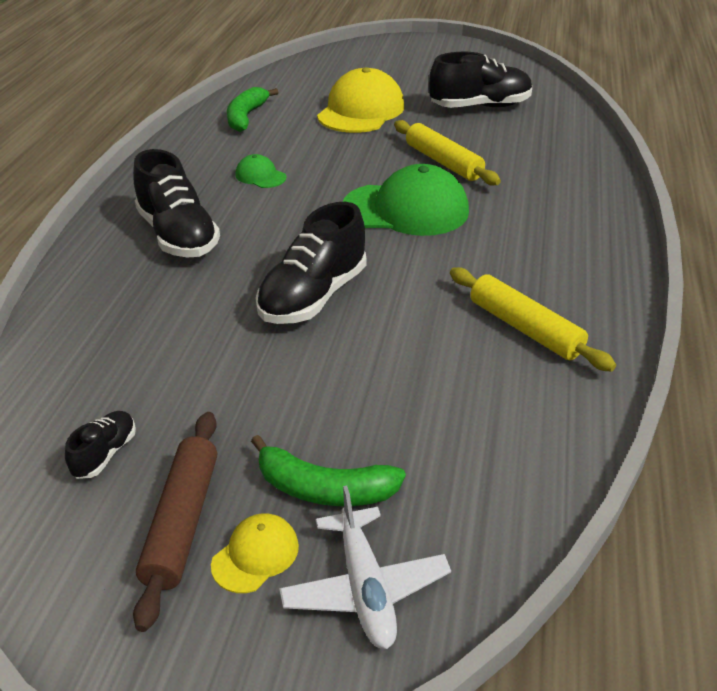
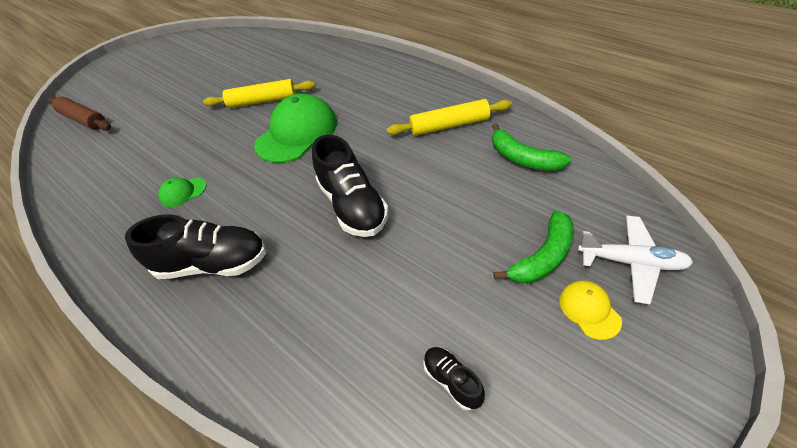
camera: 55 degrees left, 10 degrees up
(182, 522) = (545, 345): brown rolling pin -> brown rolling pin (83, 120)
(246, 117) = (92, 177): green banana -> green banana (523, 158)
(361, 111) = (160, 116): yellow cap -> none
(480, 107) = (219, 66): black shoe -> none

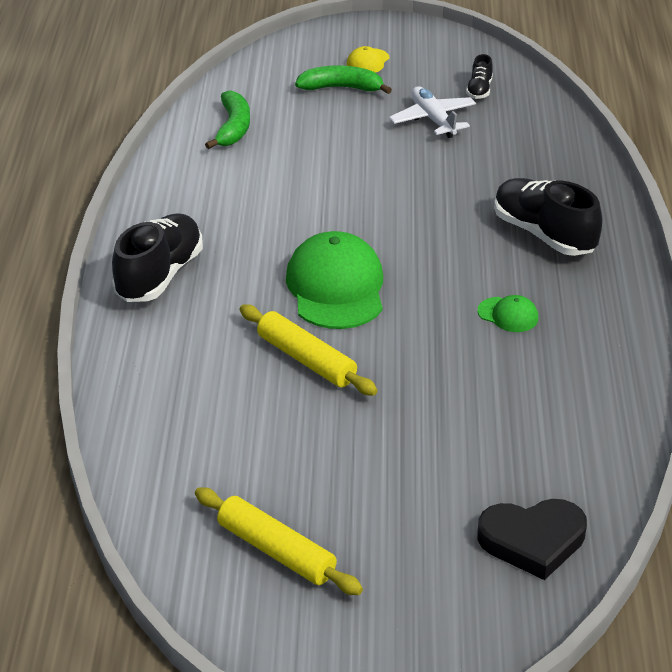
camera: 135 degrees left, 10 degrees down
(83, 120) = (532, 541): brown rolling pin -> black heart
(297, 133) = (336, 287): green cap -> green cap turned 90 degrees clockwise
(353, 206) = (393, 193): black shoe -> black shoe (159, 275)
(449, 125) = (219, 185): yellow rolling pin -> yellow rolling pin (276, 551)
(631, 262) = (307, 56): white plane -> white plane (433, 119)

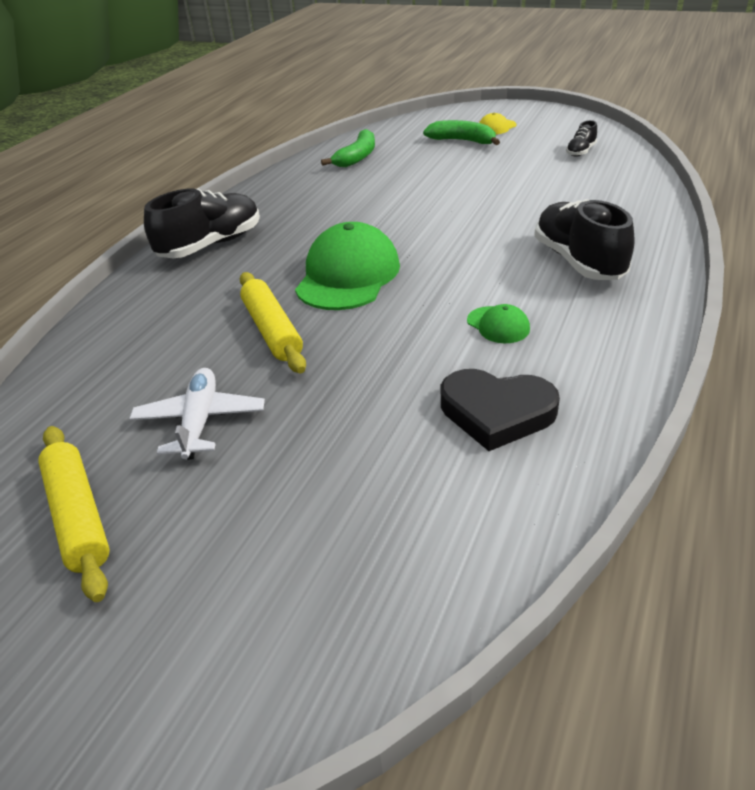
camera: 25 degrees right, 0 degrees up
(433, 119) = (526, 167): white plane -> white plane (200, 421)
(532, 541) = (366, 589): black heart -> black heart (496, 412)

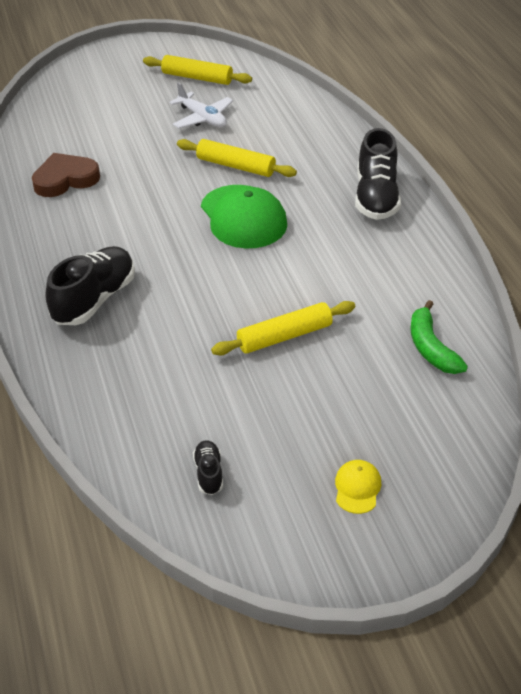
camera: 135 degrees right, 5 degrees up
(442, 189) = (284, 336): none -> yellow rolling pin
(463, 141) = (361, 434): green banana -> none
(496, 412) = (65, 179): black heart -> brown heart
(498, 325) = (107, 225): green cap -> none
(578, 261) = (94, 299): black shoe -> black shoe turned 90 degrees counterclockwise

